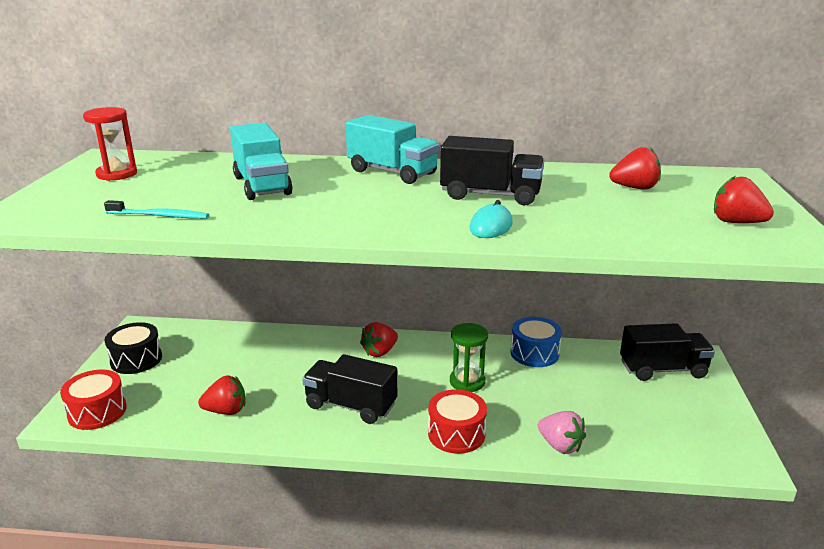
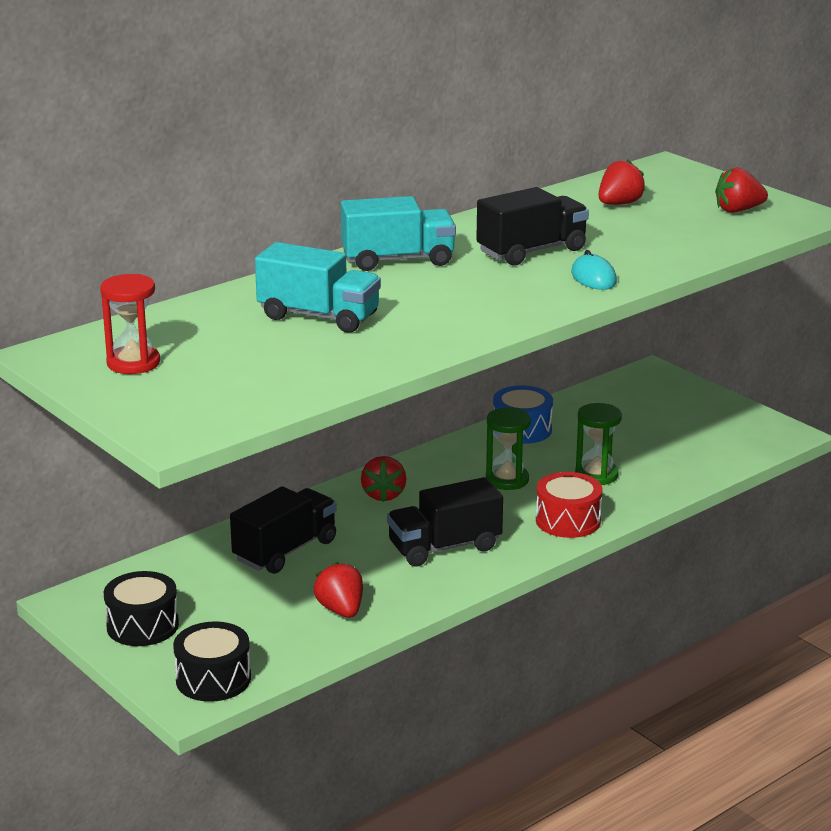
camera: 45 degrees left, 0 degrees up
(97, 412) = (213, 679): red drum -> black drum
(160, 216) = (315, 376): turquoise toothbrush -> none
(226, 411) = (341, 610): red strawberry -> red strawberry turned 60 degrees counterclockwise
(533, 411) = (596, 475): none -> green hourglass
(560, 446) = (655, 488): pink strawberry -> none
(662, 369) = (641, 395): black truck -> black truck (285, 551)

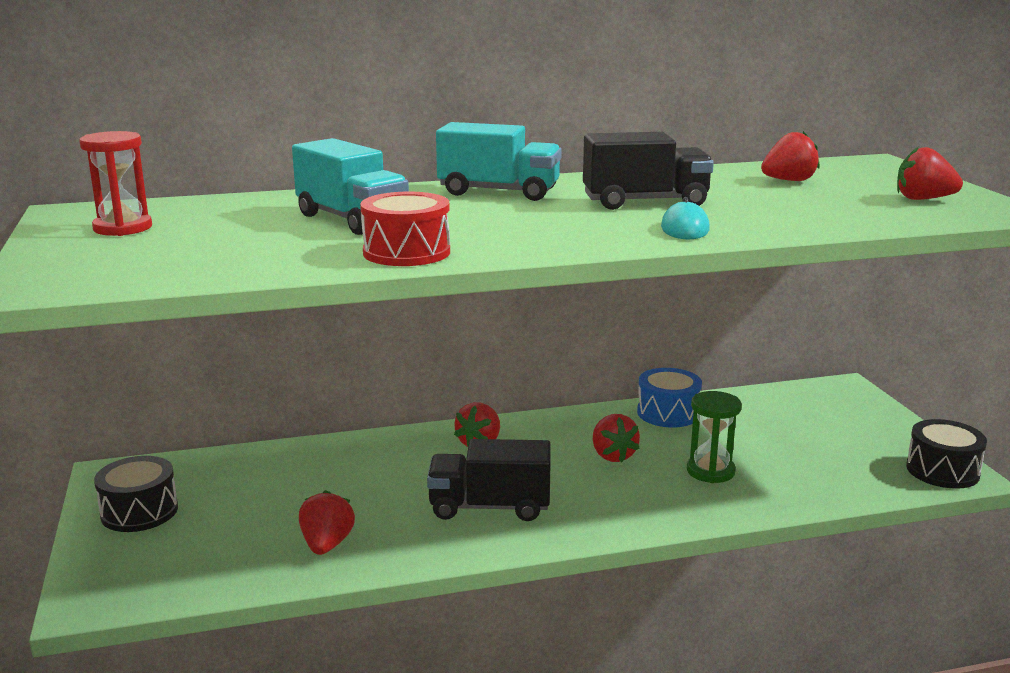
camera: 25 degrees right, 5 degrees down
(213, 679) = (134, 583): black drum -> black drum (942, 471)
(285, 551) = (338, 474): black truck -> none
(507, 480) = (612, 456): green hourglass -> red strawberry
(568, 521) = (641, 511): red drum -> red drum (406, 252)

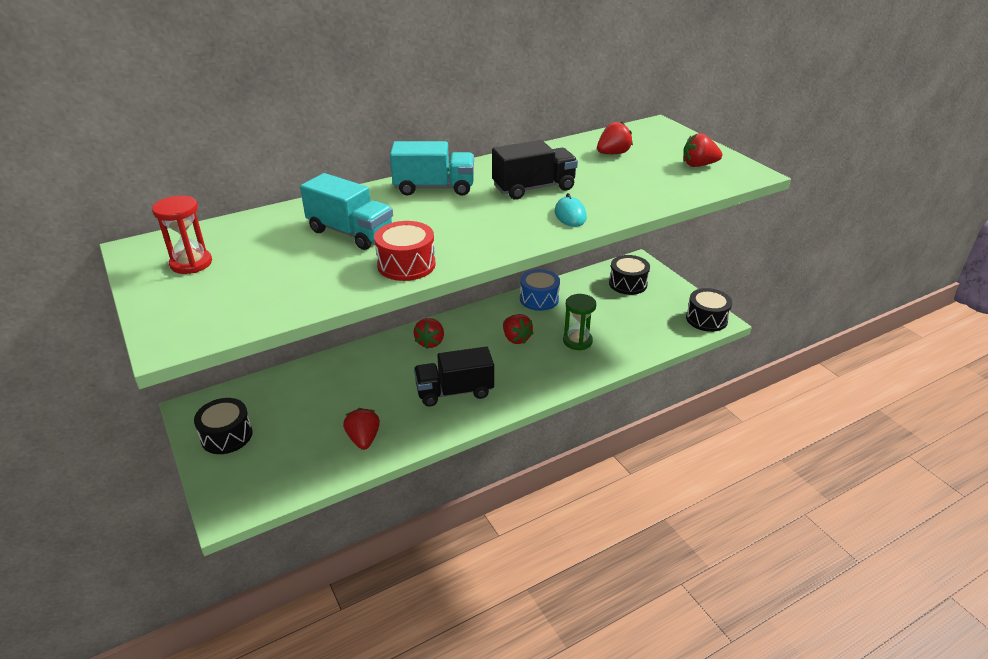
camera: 15 degrees left, 15 degrees up
(819, 411) = (628, 284): none -> black drum

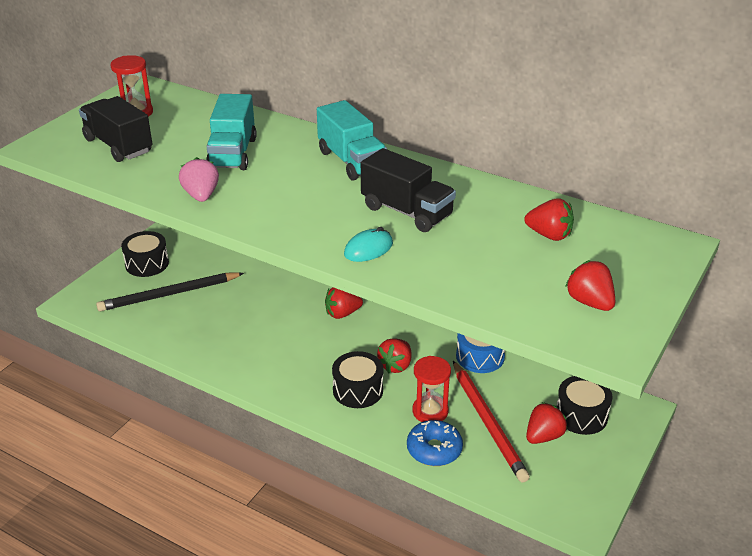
camera: 60 degrees right, 0 degrees up
(295, 434) = (169, 294): none -> black pencil
(363, 439) = (186, 332): red strawberry -> red strawberry (543, 436)
(406, 265) = (201, 195): red drum -> pink strawberry
(454, 391) = (283, 357): black truck -> black truck (118, 146)
(577, 341) = (430, 411): green hourglass -> red hourglass
(607, 321) = (488, 423): none -> red pencil
(617, 354) = (434, 449): none -> blue donut
(706, 319) = (574, 509): black drum -> black drum (358, 390)

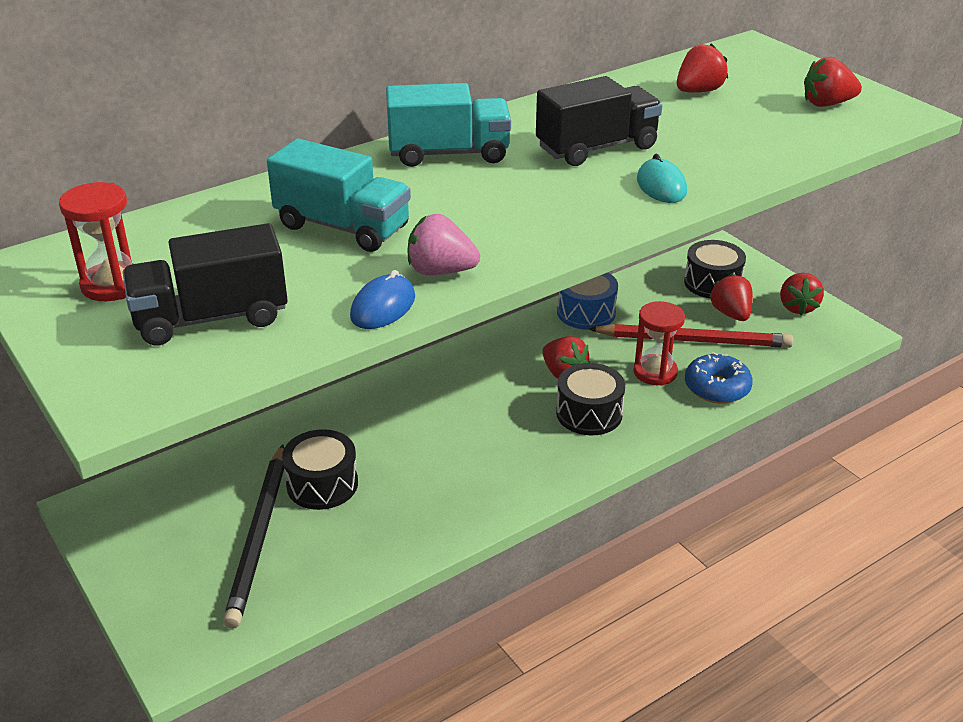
camera: 65 degrees left, 0 degrees up
(147, 264) = (154, 545): black drum -> black drum (322, 484)
(153, 188) = (383, 307): none -> blue mouse
(342, 313) = (436, 386): red strawberry -> red strawberry (797, 307)

